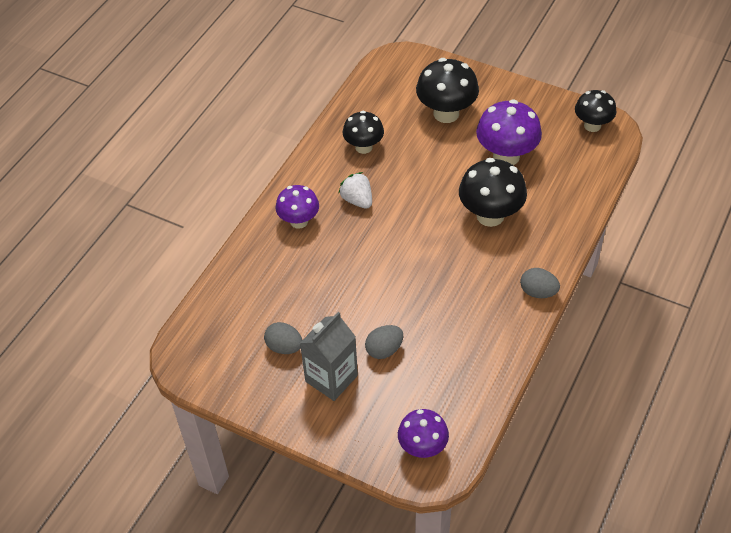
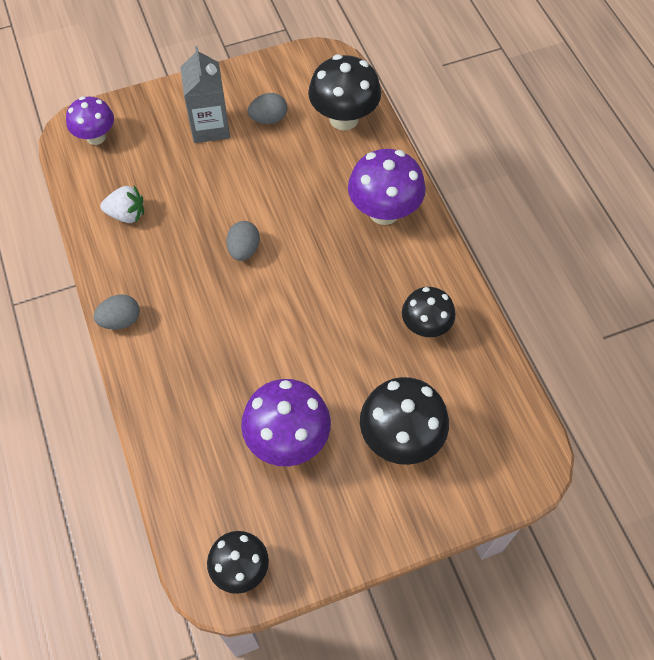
camera: 130 degrees right, 10 degrees up
(299, 221) = (384, 211): purple mushroom -> purple mushroom, size x1.53
(357, 200) = (363, 270): white strawberry -> white strawberry (126, 214)
(384, 350) = (195, 174): grey egg -> grey egg (244, 249)
(490, 215) = (234, 358): black mushroom -> black mushroom (344, 118)

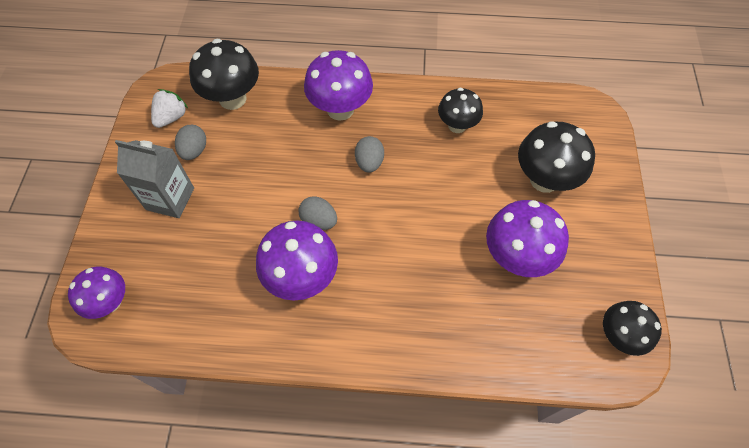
camera: 65 degrees left, 0 degrees up
(120, 320) = (338, 351): grey egg -> grey egg (369, 162)
(126, 214) = (222, 305): white strawberry -> white strawberry (171, 117)
(179, 261) = (302, 277): none -> purple mushroom

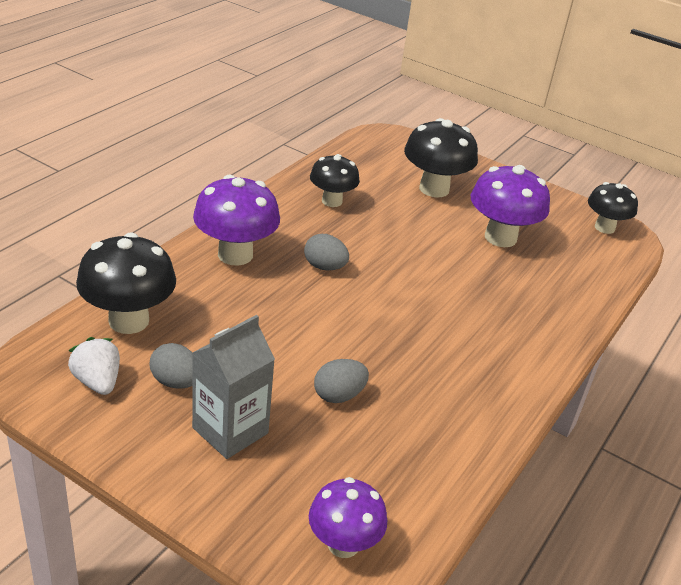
camera: 65 degrees left, 25 degrees down
(302, 277) = (428, 368): purple mushroom -> none
(319, 221) = (367, 328): grey egg -> grey egg (338, 395)

